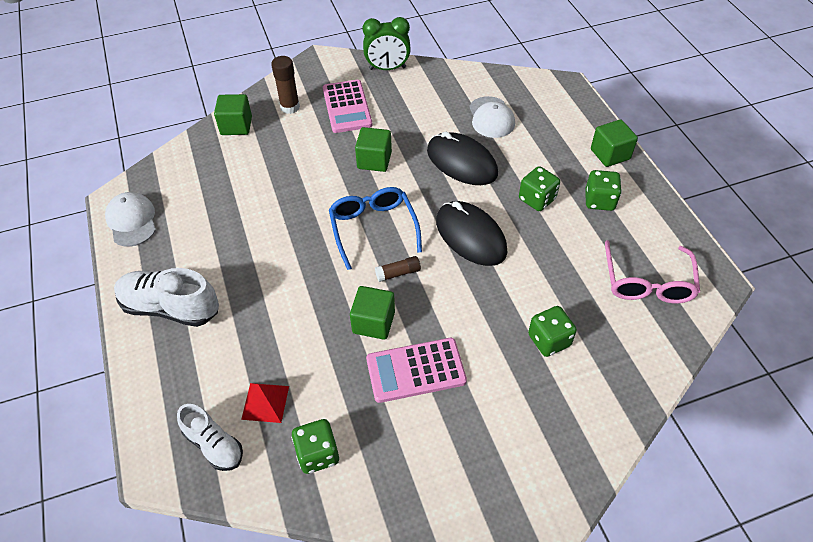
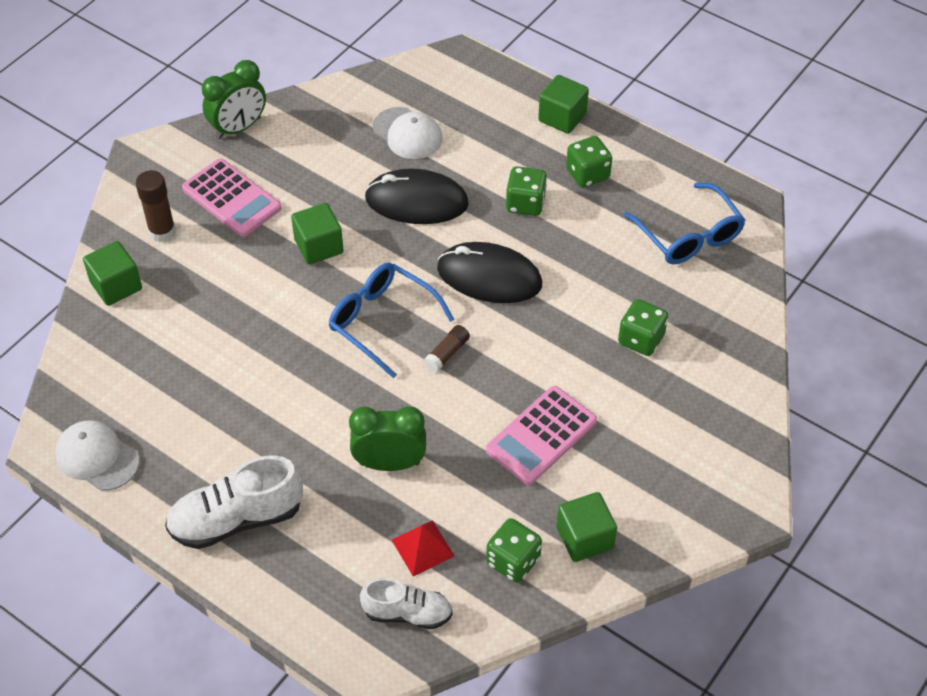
camera: 35 degrees left, 0 degrees up
(295, 327) = (389, 463): none -> green clock
(373, 322) = (463, 414): green cube -> green cube (584, 538)
(647, 282) = (689, 236): pink glasses -> blue glasses

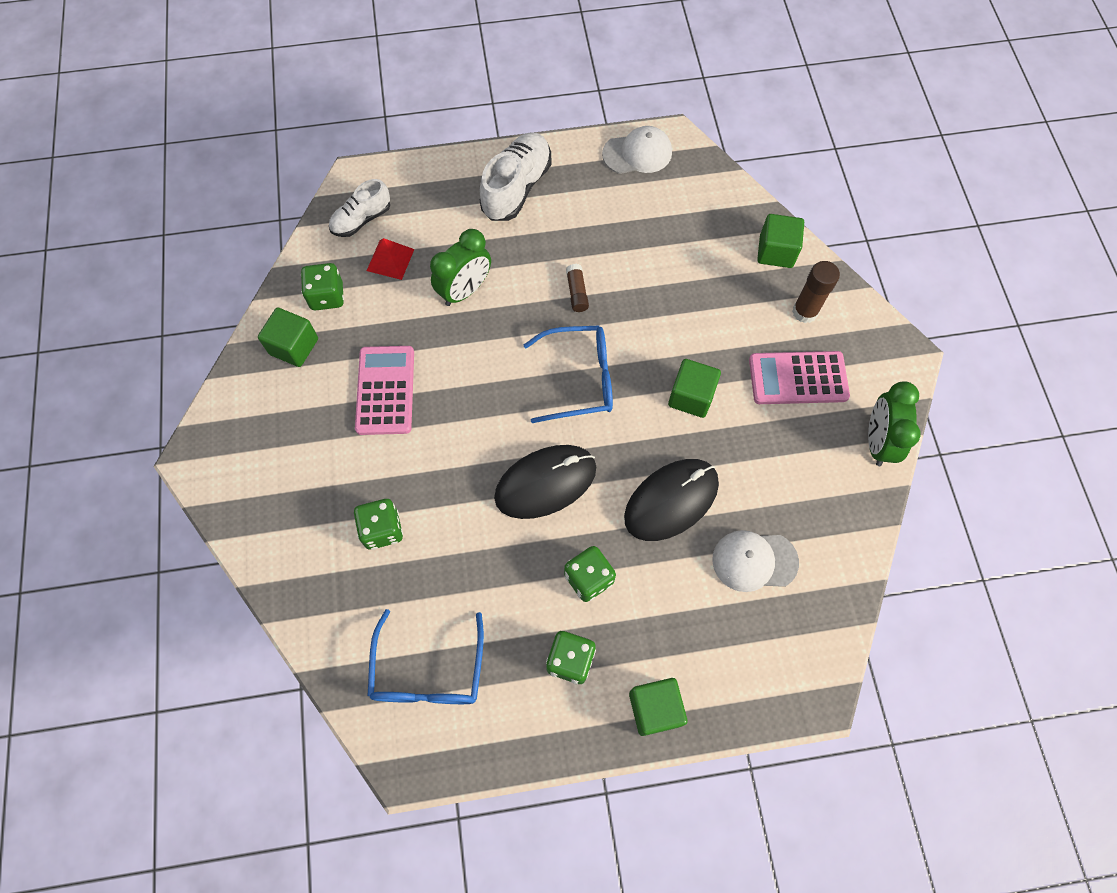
camera: 135 degrees right, 15 degrees up
(447, 353) = (509, 394): brown glue stick -> brown glue stick (577, 292)
(689, 236) = (428, 671): blue glasses -> blue glasses turned 105 degrees counterclockwise

